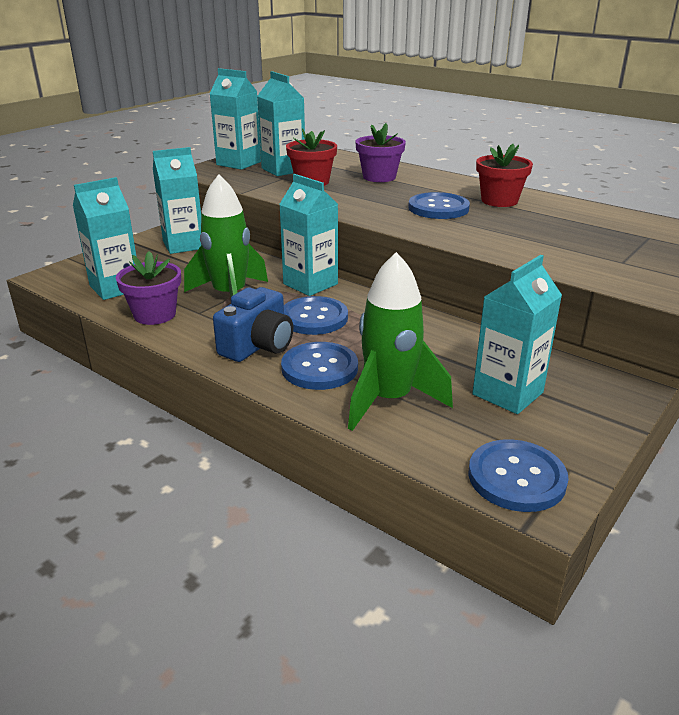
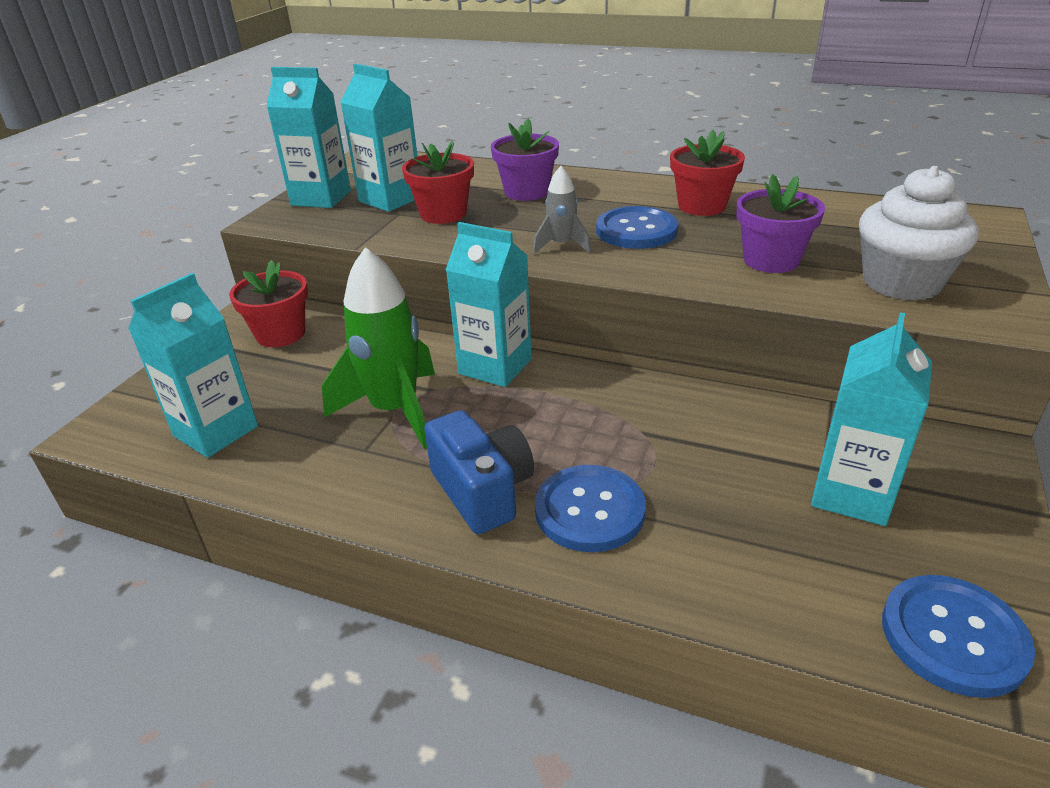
camera: 15 degrees left, 5 degrees up
(155, 315) = (301, 468): purple flower pot -> purple flower pot (771, 260)
(183, 245) = (280, 334): turquoise carton -> red flower pot
(258, 346) = (482, 491): blue camera -> blue camera turned 45 degrees counterclockwise
(314, 318) = (532, 423): blue button -> none
(378, 209) = (562, 245): none -> grey rocket
(389, 400) = (714, 544): green rocket -> none
(608, 263) = (901, 282): none -> white cupcake

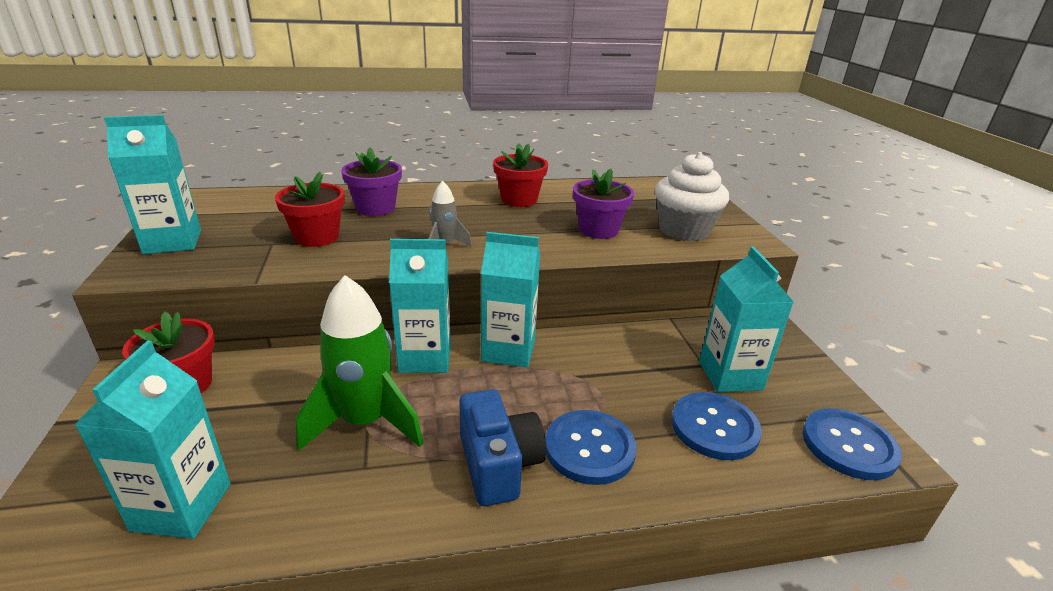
camera: 35 degrees left, 5 degrees down
(390, 199) = (251, 232): turquoise carton -> turquoise carton (508, 350)
(482, 491) = (498, 464): blue camera -> blue camera turned 45 degrees clockwise
(636, 230) = (490, 224): blue button -> blue button (714, 427)

